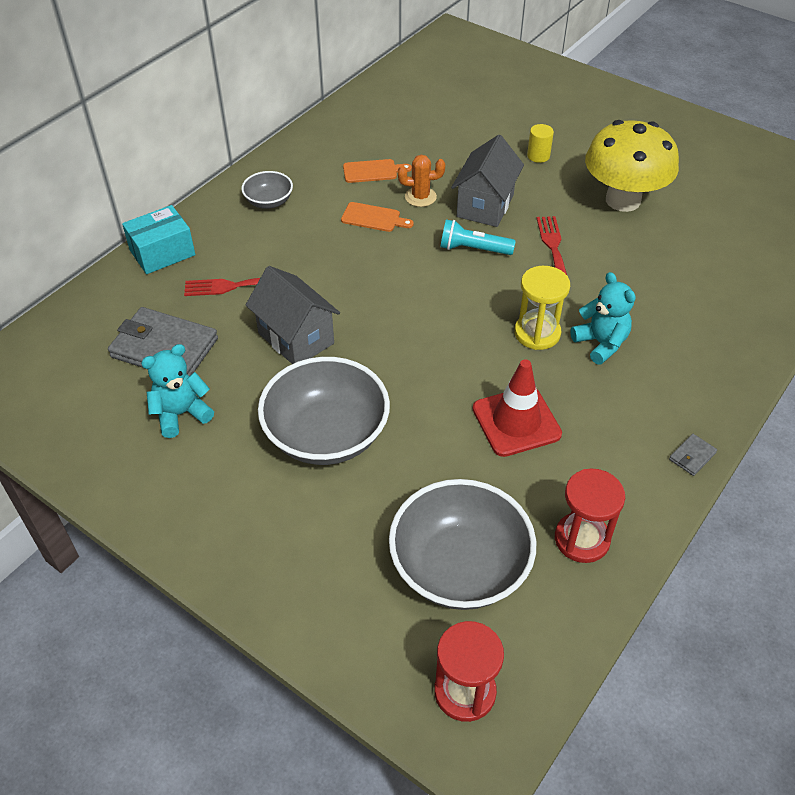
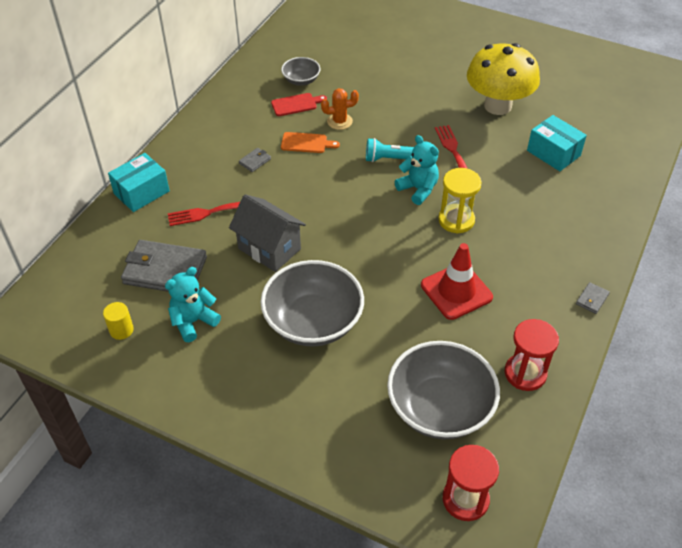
camera: 10 degrees left, 0 degrees up
(269, 201) = (218, 139): grey bowl -> grey bowl (301, 80)
(306, 232) = (255, 161): none -> grey wallet
(373, 171) = (296, 104): orange cutting board -> red cutting board
(485, 206) = (392, 123): grey house -> none
(538, 156) = (424, 77): yellow cylinder -> yellow cylinder (121, 330)
(601, 343) = (506, 222): turquoise teddy bear -> turquoise teddy bear (418, 189)
(682, 266) = (553, 153): none -> turquoise box

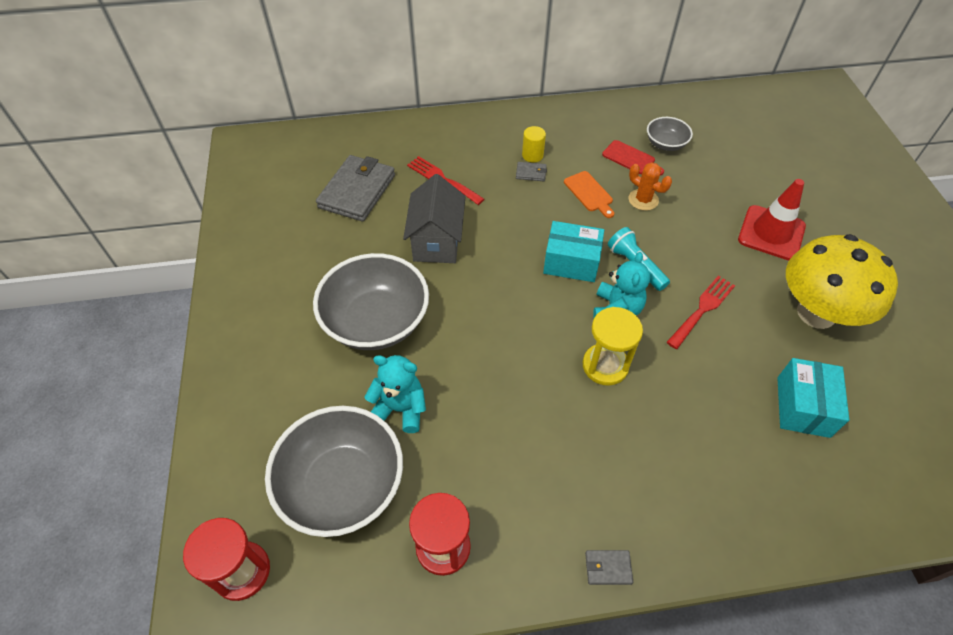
camera: 55 degrees right, 5 degrees up
(121, 330) = (277, 203): yellow cylinder -> yellow cylinder (532, 155)
(141, 192) = (428, 129): turquoise box -> turquoise box (571, 262)
(165, 270) = (357, 191): grey wallet -> grey wallet turned 45 degrees clockwise
(193, 322) = (316, 240): turquoise teddy bear -> turquoise teddy bear (400, 409)
(456, 291) = (506, 418): red traffic cone -> red traffic cone (771, 233)

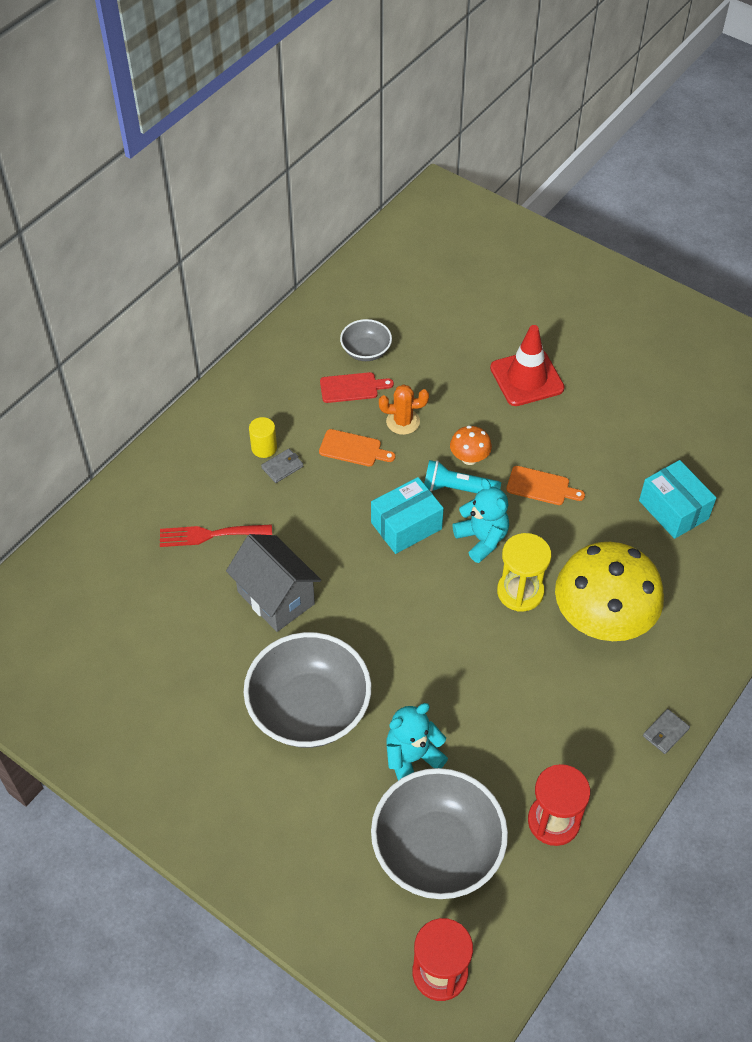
camera: 45 degrees left, 0 degrees up
(357, 191) = (143, 609): grey wallet -> none
(666, 253) = (469, 458): none -> orange mushroom
(702, 309) = (541, 486): red fork -> orange cutting board
(816, 313) = (617, 426): yellow mushroom -> yellow mushroom (601, 621)

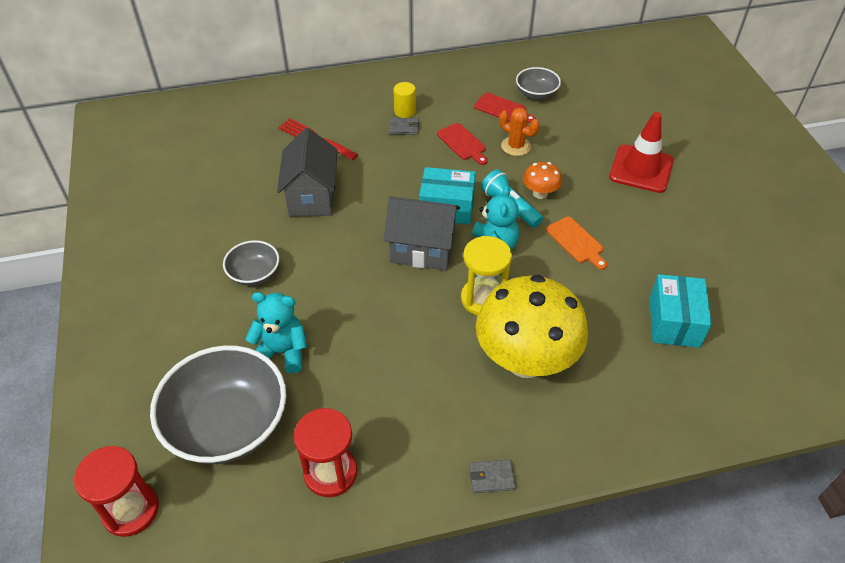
camera: 40 degrees right, 5 degrees down
(309, 709) = (254, 274): grey bowl -> grey bowl, size x0.50
(353, 449) = (462, 143): orange cutting board -> red cutting board
(428, 582) = (422, 250): none -> grey house

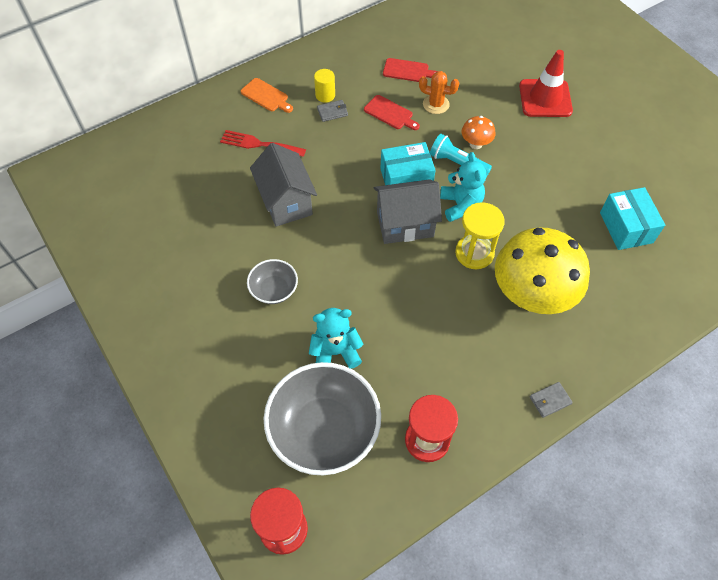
camera: 20 degrees left, 10 degrees up
(536, 94) = (429, 48): grey bowl -> none
(576, 242) = (523, 180): orange cutting board -> orange cutting board (266, 96)

